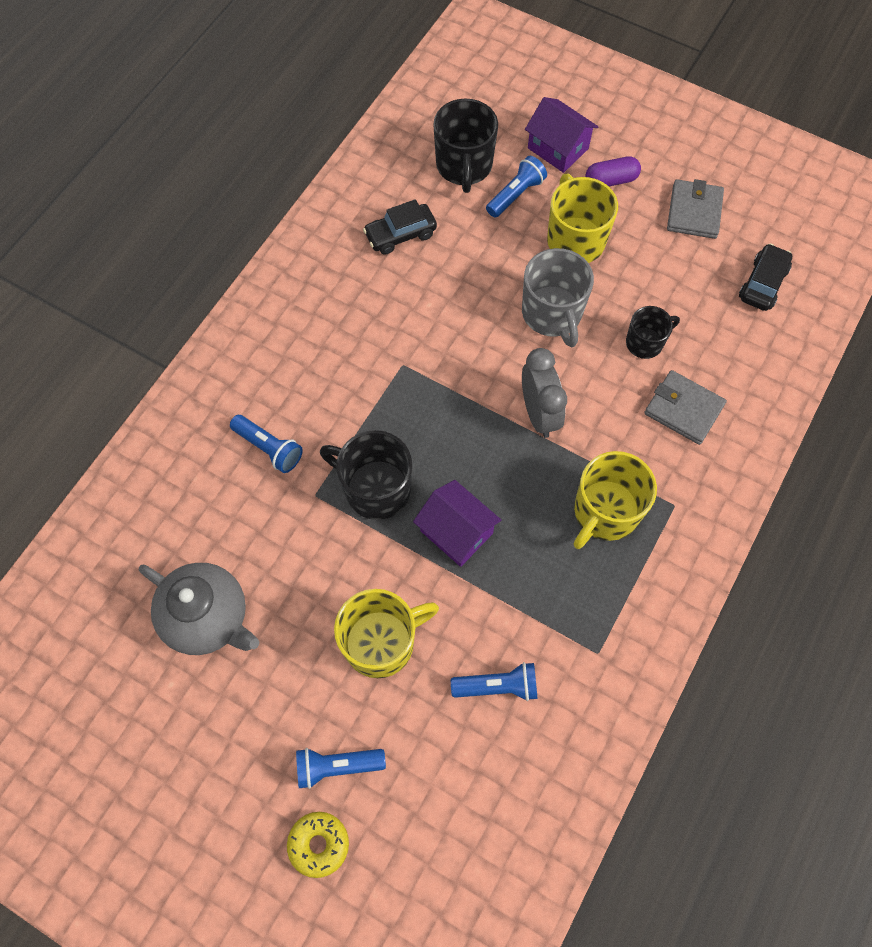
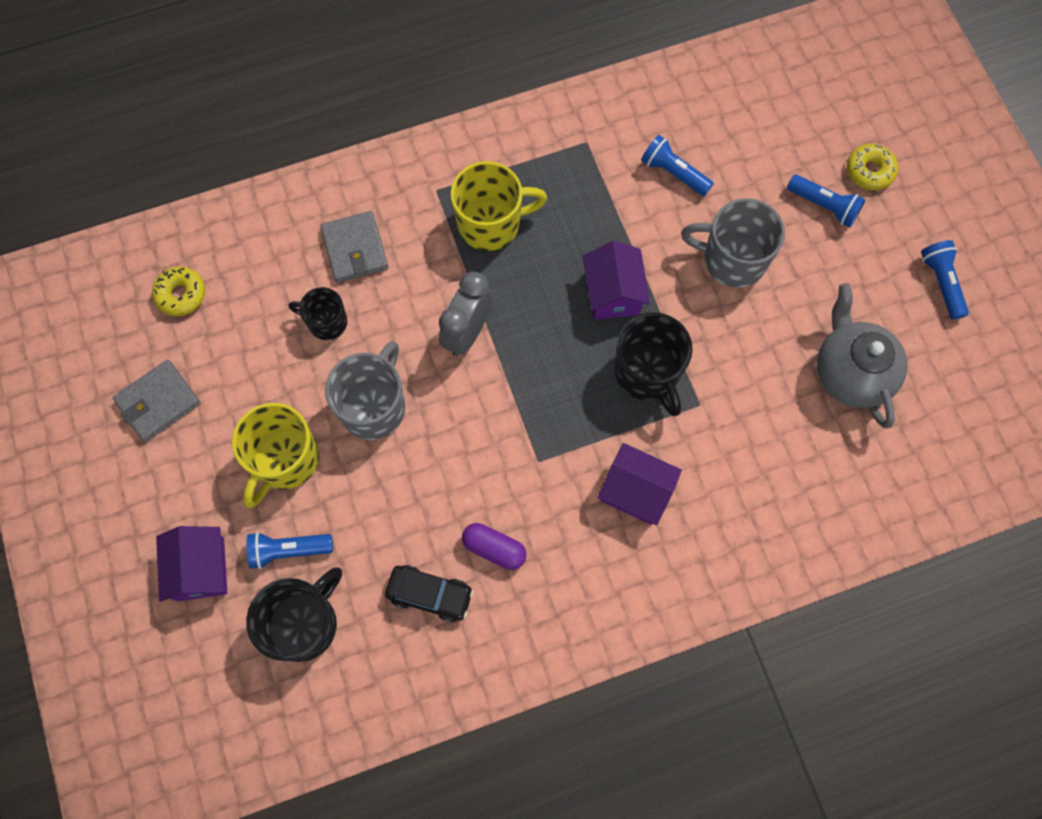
camera: 140 degrees left, 5 degrees up
(269, 448) = (708, 474): blue flashlight -> blue flashlight (941, 283)
(314, 396) = (636, 491): none -> purple house
(381, 642) = (732, 259): yellow mug -> grey mug
(611, 180) = (191, 493): purple capsule -> purple capsule (494, 548)
(763, 284) = (181, 294): black car -> yellow donut

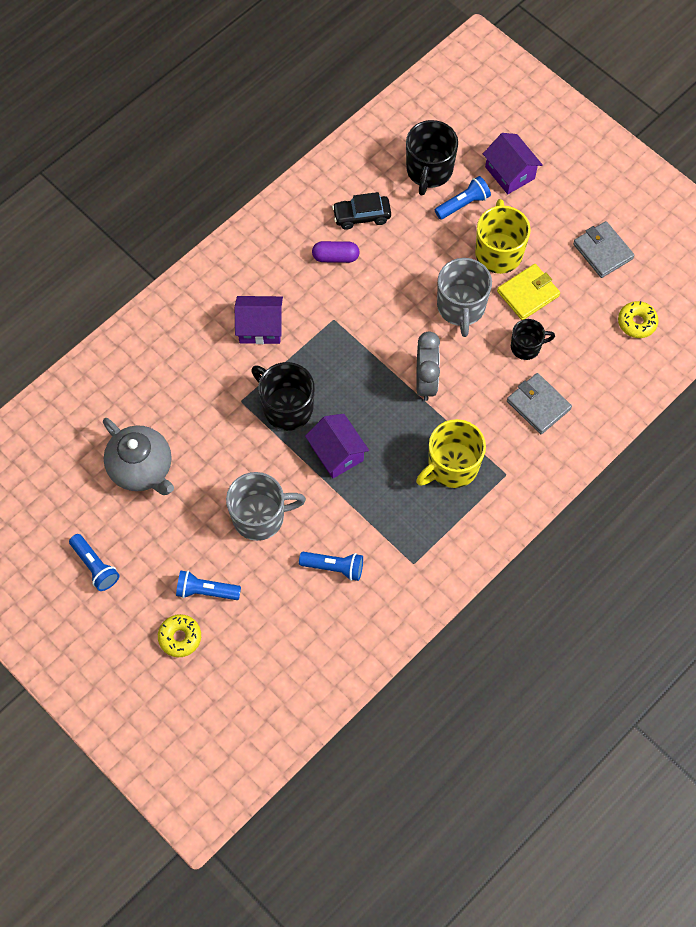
camera: 155 degrees right, 5 degrees down
(158, 402) = (602, 251): grey wallet -> grey wallet turned 60 degrees counterclockwise
(283, 387) = (528, 294): none -> yellow wallet

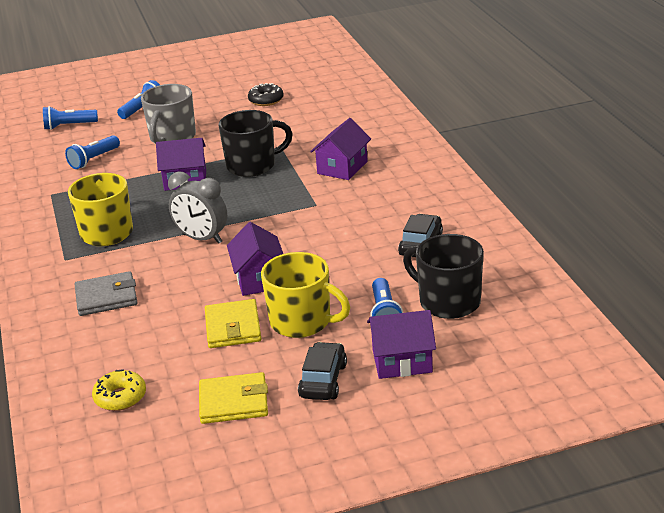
camera: 120 degrees right, 35 degrees down
(95, 566) = (210, 75): blue flashlight -> blue flashlight (69, 126)
(142, 468) = (266, 100): grey teapot -> black donut
(180, 637) = (122, 95): yellow donut -> none
(335, 257) = (384, 220): purple capsule -> none
(461, 307) = (259, 279): grey mug -> purple house
(526, 347) = (174, 308): black mug -> none
(554, 209) = (323, 380): none -> black car
(602, 251) = (233, 402): grey wallet -> yellow wallet

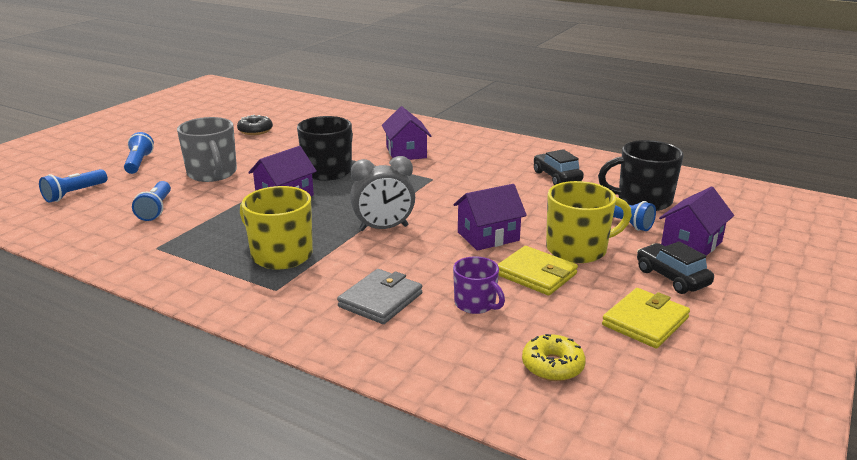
camera: 45 degrees left, 5 degrees down
(154, 330) = (476, 304): none -> purple mug
(259, 279) = (488, 236): purple house -> purple house turned 60 degrees counterclockwise

